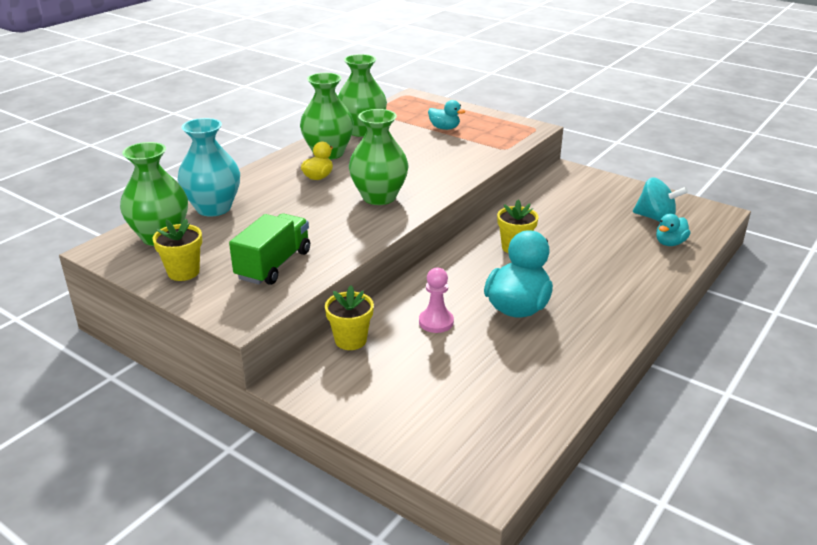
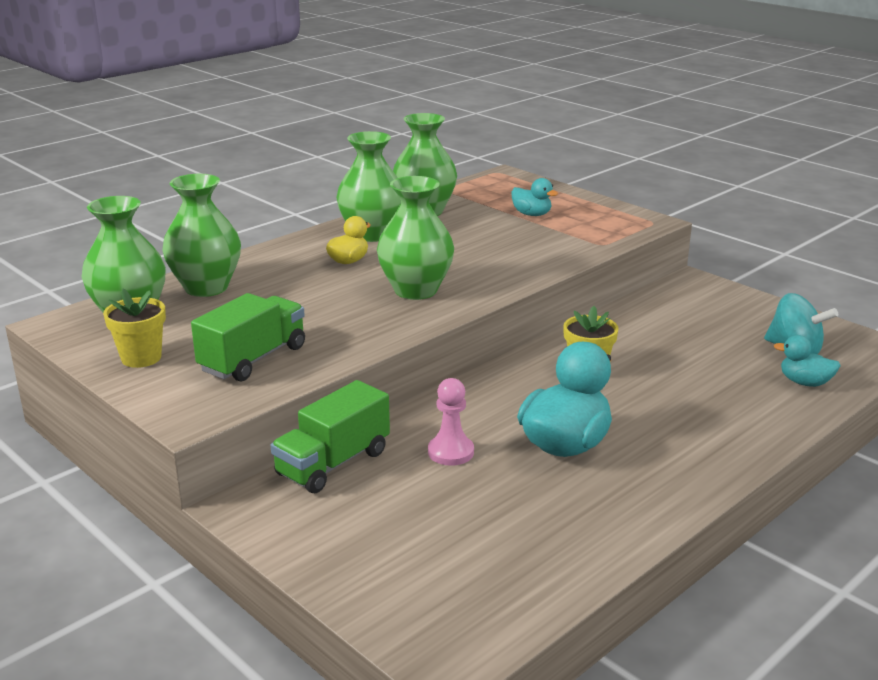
camera: 10 degrees right, 5 degrees down
(213, 208) = (206, 287): turquoise vase -> green vase
(350, 340) = (333, 463): yellow flower pot -> green truck
(670, 243) = (804, 382): turquoise duck -> turquoise duck turned 60 degrees clockwise

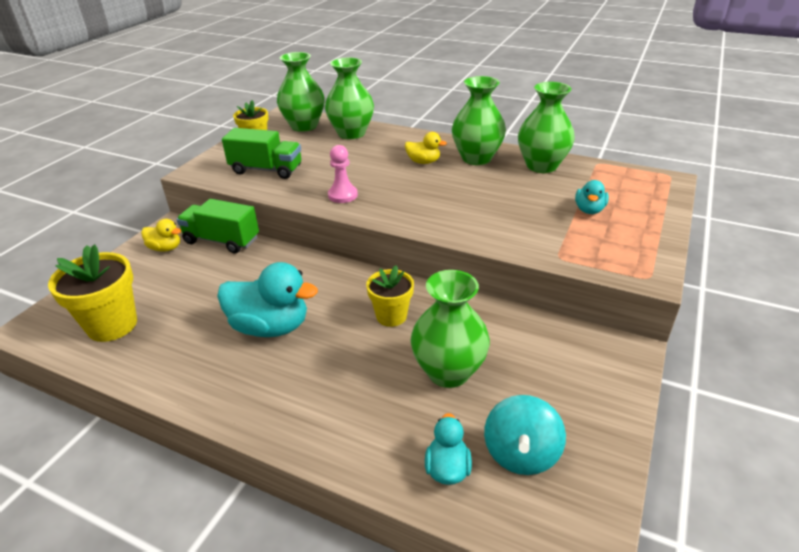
camera: 70 degrees right, 10 degrees up
(310, 516) = (165, 248): none -> yellow duck
(416, 290) = (394, 195): green vase -> green vase (448, 372)
(451, 452) = (246, 279): pink pawn -> pink pawn (343, 195)
(490, 572) = (112, 325): none -> yellow flower pot

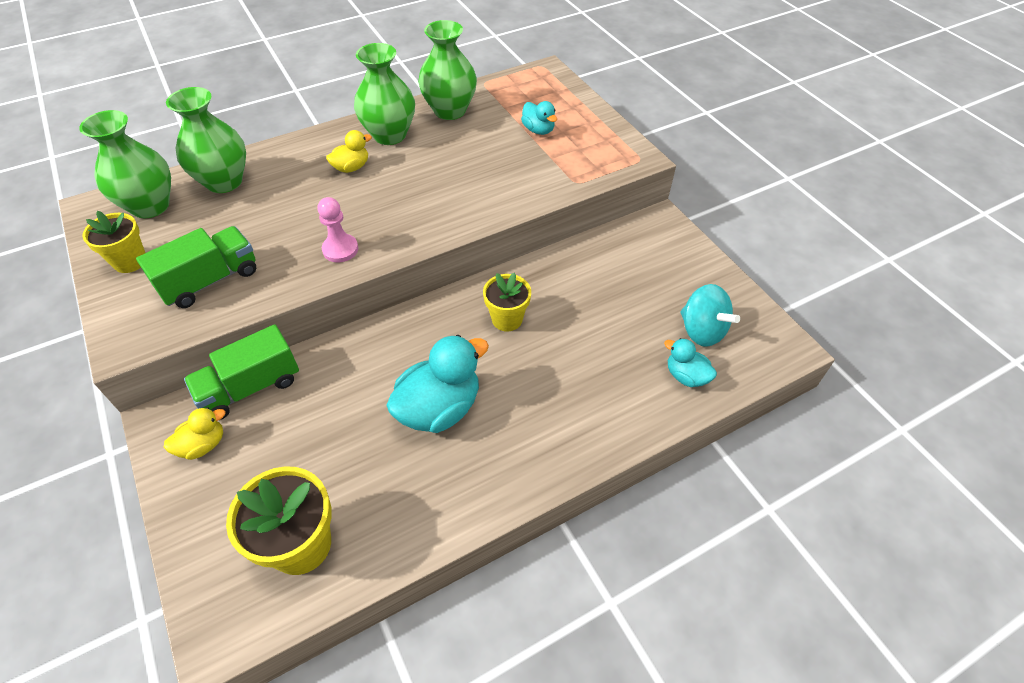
camera: 55 degrees left, 15 degrees up
(448, 372) = (600, 322): green vase -> none

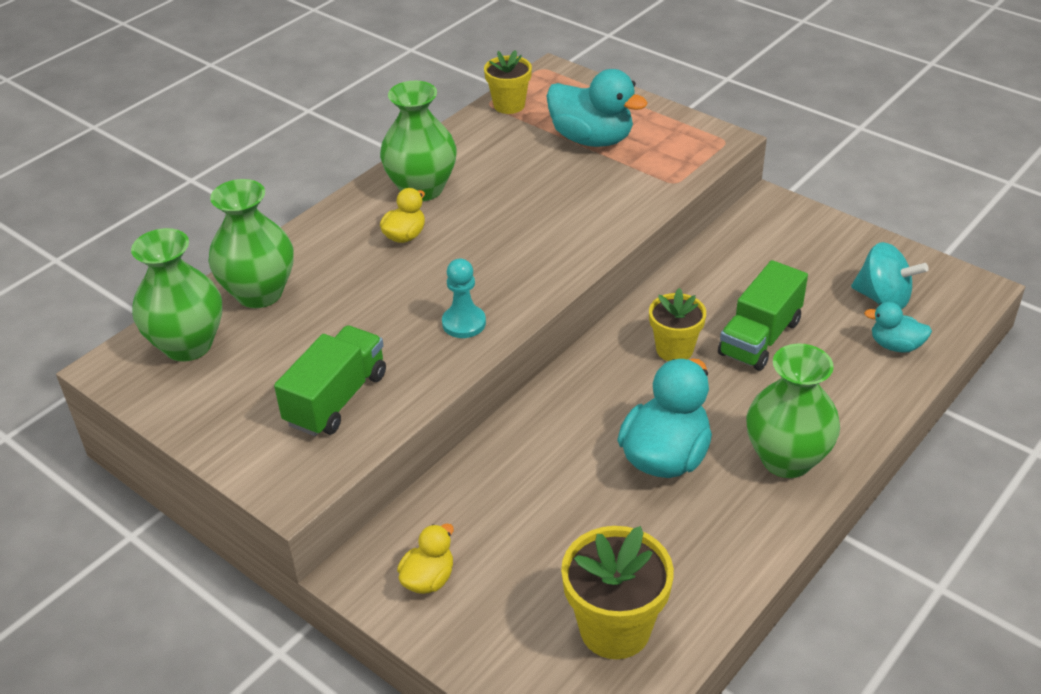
camera: 20 degrees left, 10 degrees down
(130, 261) = (218, 409): yellow flower pot -> yellow flower pot (509, 105)
(250, 387) = (437, 506): green truck -> green truck (760, 338)
(340, 249) = (464, 323): pink pawn -> turquoise pawn
(450, 111) = (473, 144): green vase -> green vase (786, 459)
(538, 130) = (592, 139): turquoise duck -> turquoise duck, size x1.87

